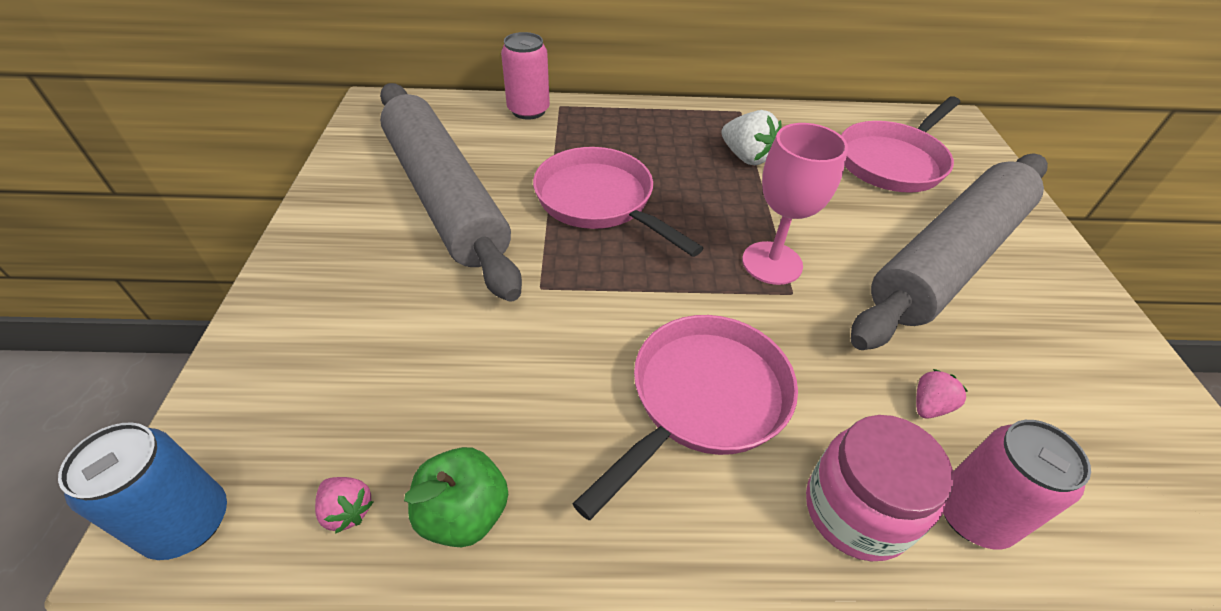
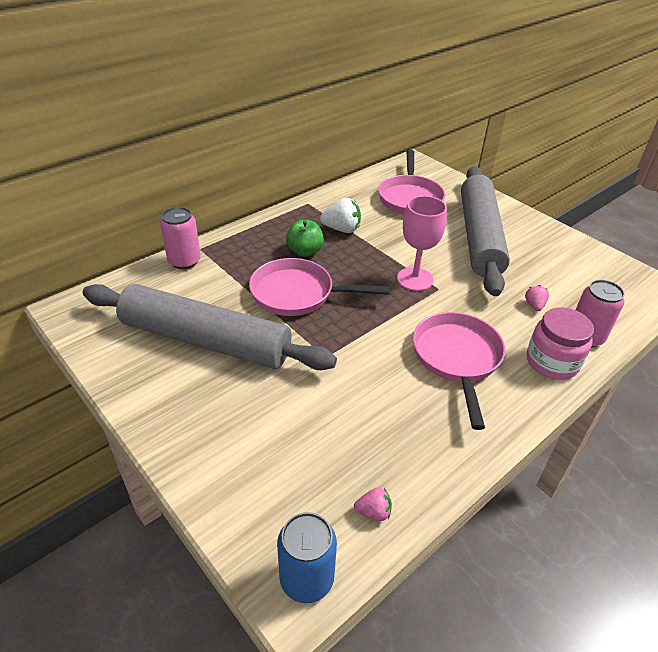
camera: 40 degrees left, 5 degrees down
(464, 513) = (423, 473): green apple -> green apple (305, 251)

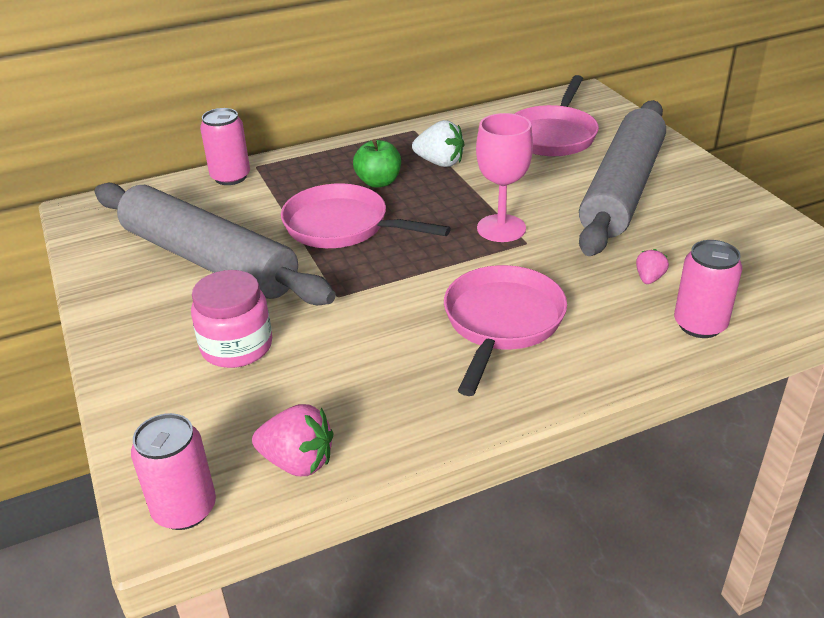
camera: 20 degrees right, 5 degrees down
(306, 579) = (184, 509): blue can -> pink can
(373, 512) = (297, 462): pink strawberry -> pink strawberry, size x1.76
(552, 362) = (631, 346): pink jar -> pink jar (237, 347)

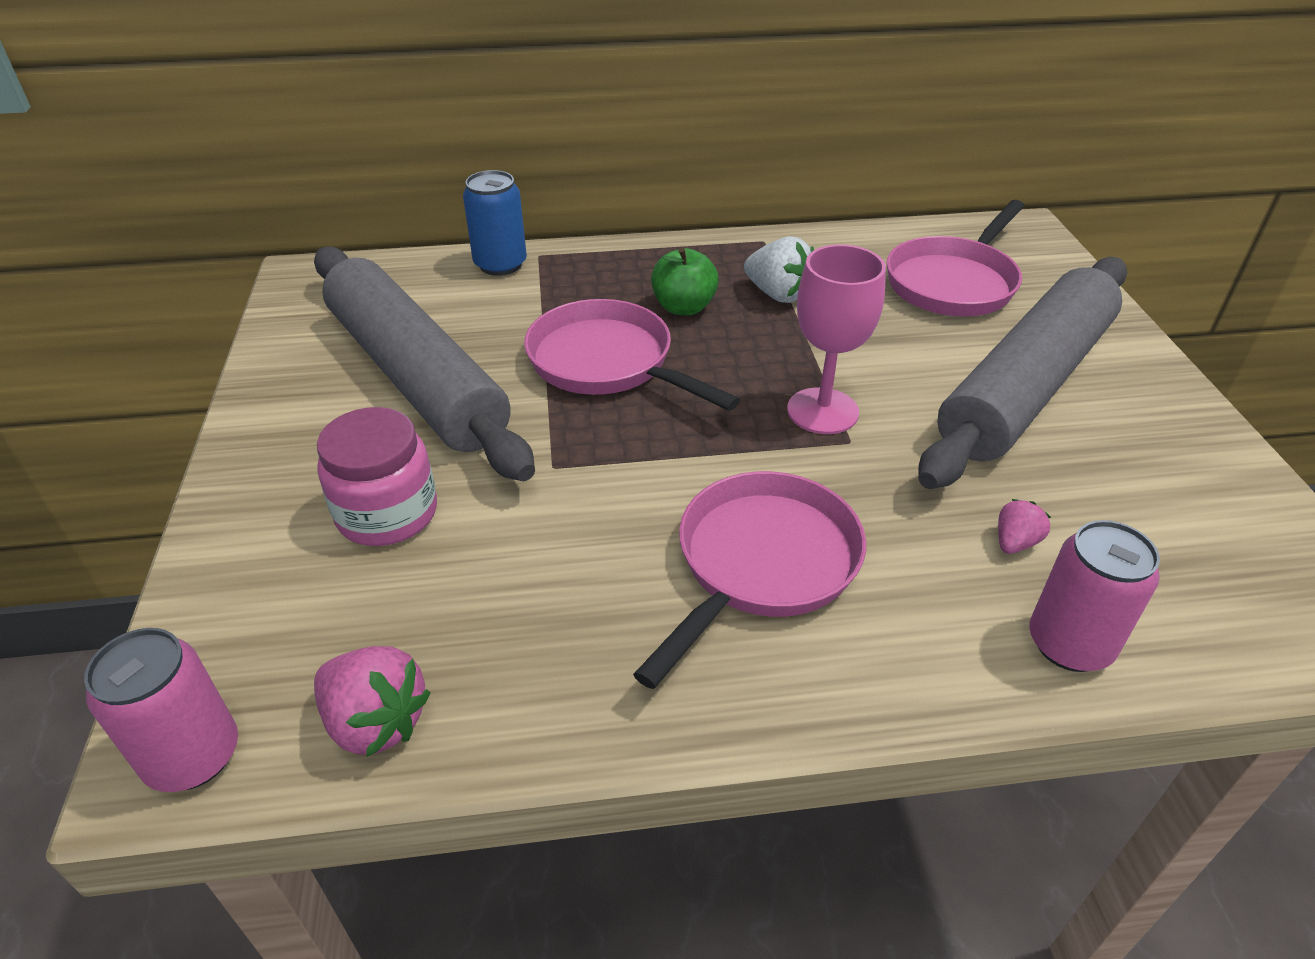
camera: 15 degrees right, 5 degrees up
(230, 177) = (500, 264): pink can -> blue can

